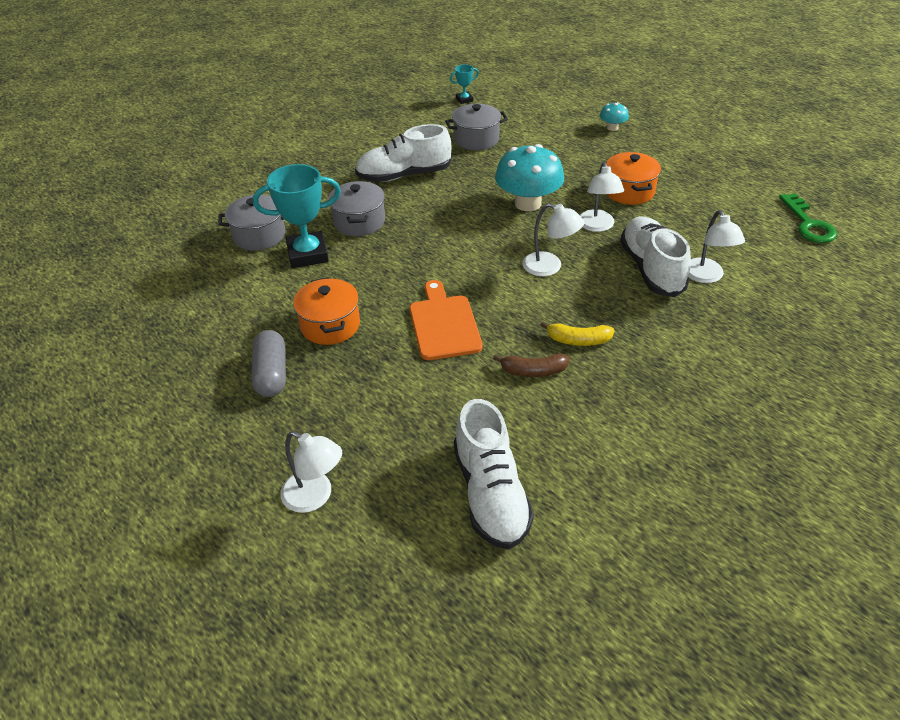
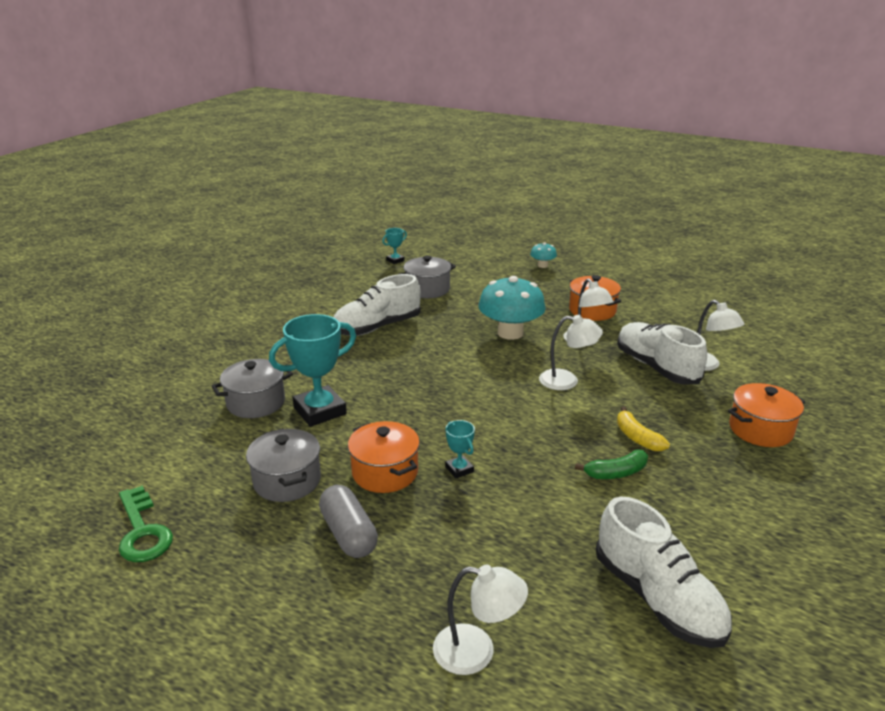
camera: 20 degrees left, 15 degrees down
(359, 222) = (357, 373): grey pot -> grey pot (287, 481)
(394, 336) = (459, 469): none -> turquoise trophy
(443, 324) = (501, 449): orange cutting board -> none
(533, 371) = (616, 473): brown banana -> green banana
(578, 340) = (637, 437): yellow banana -> yellow banana turned 75 degrees clockwise
(710, 359) = (760, 430): none -> orange pot
(808, 224) = (753, 313): green key -> green key (142, 531)

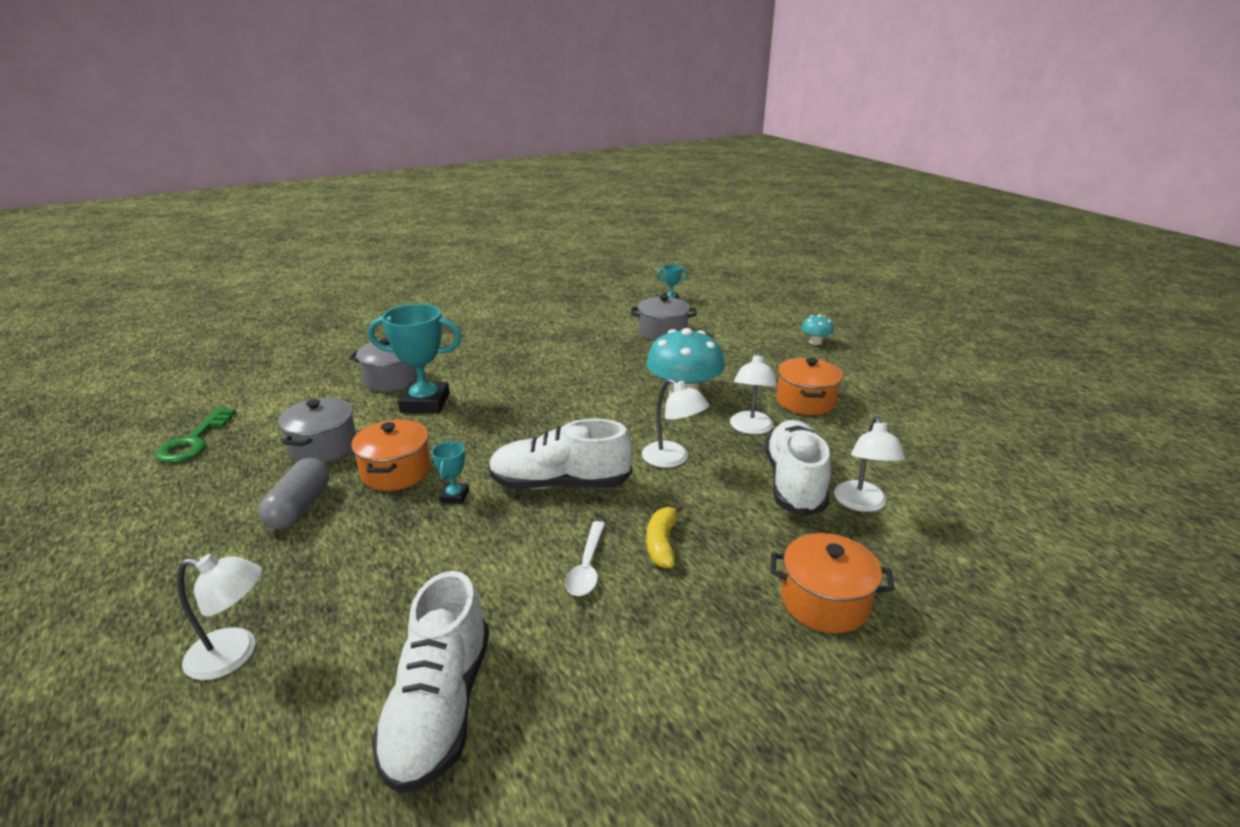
camera: 35 degrees right, 0 degrees up
(377, 327) = (569, 351): white shoe -> white shoe (560, 484)
(477, 652) = (235, 654): white lamp -> white lamp turned 45 degrees counterclockwise
(616, 473) = (587, 567): green banana -> white spoon

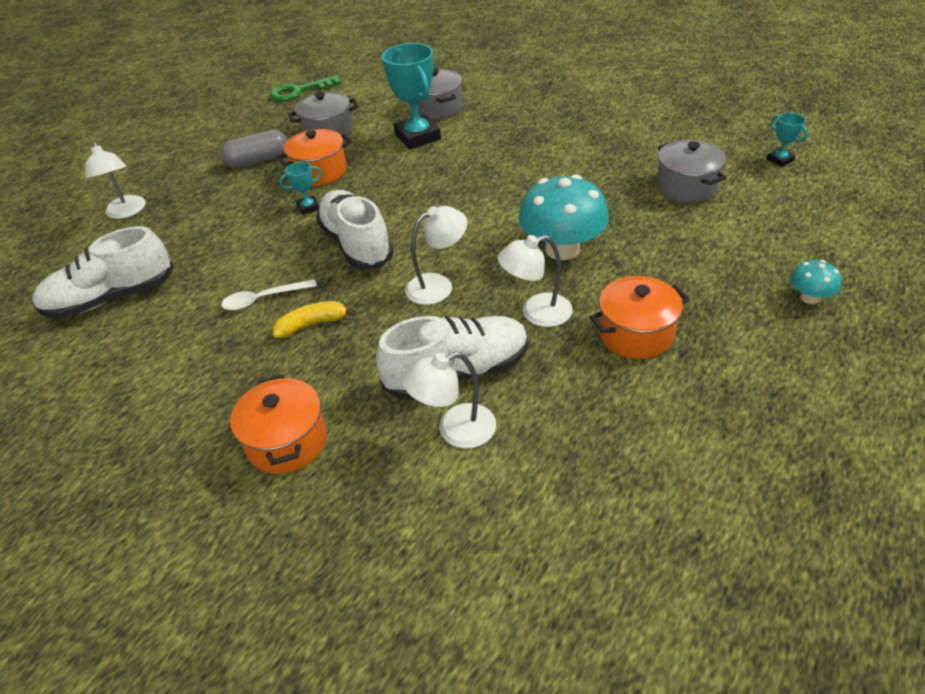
camera: 65 degrees right, 15 degrees up
(672, 459) = (438, 285): white lamp -> white lamp turned 135 degrees counterclockwise

